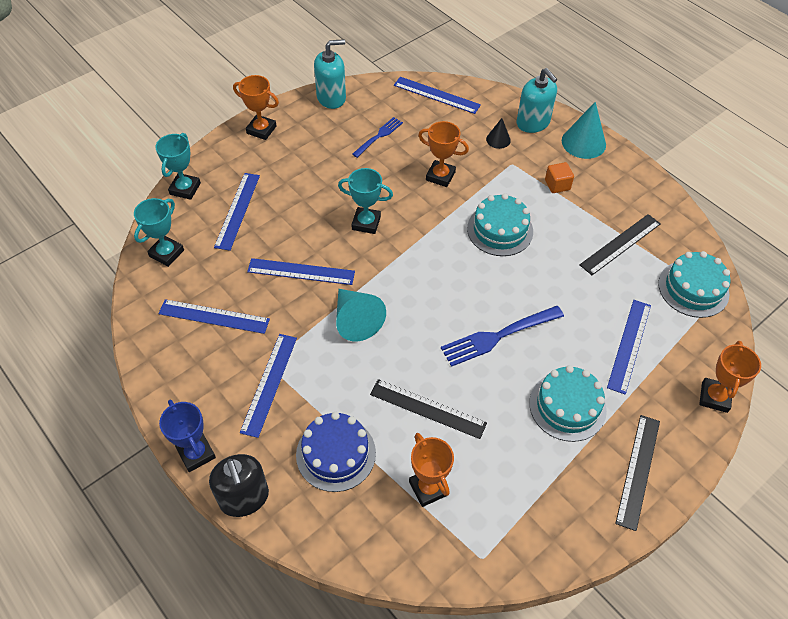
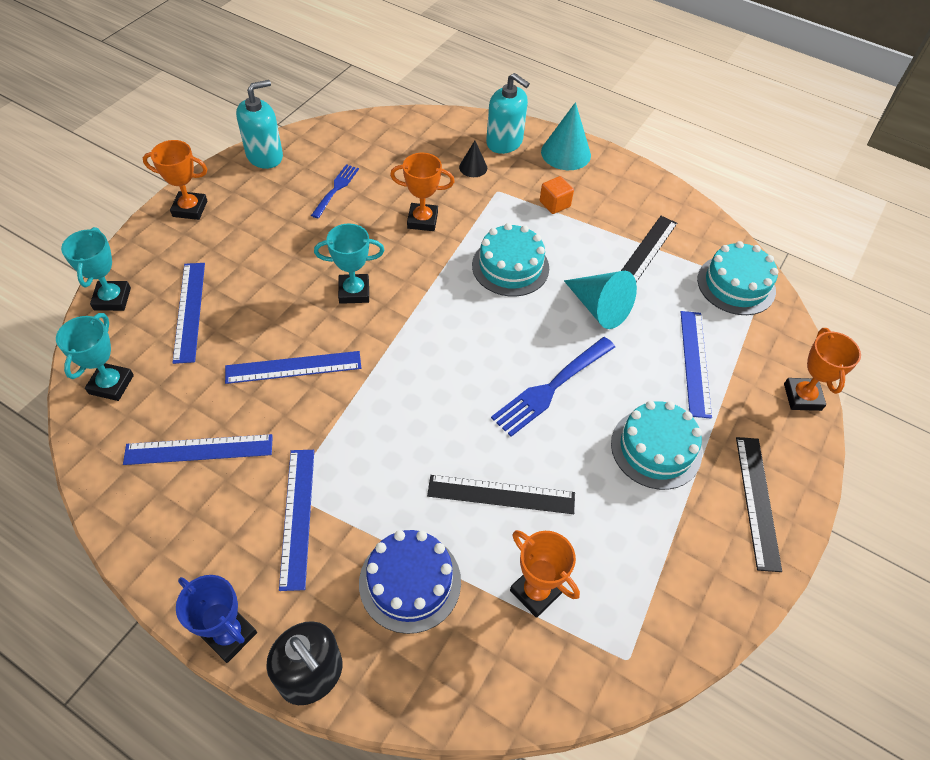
camera: 20 degrees left, 0 degrees up
(356, 320) = (380, 410): turquoise cone -> turquoise cone (599, 308)
(436, 95) = (387, 131): blue ruler -> none

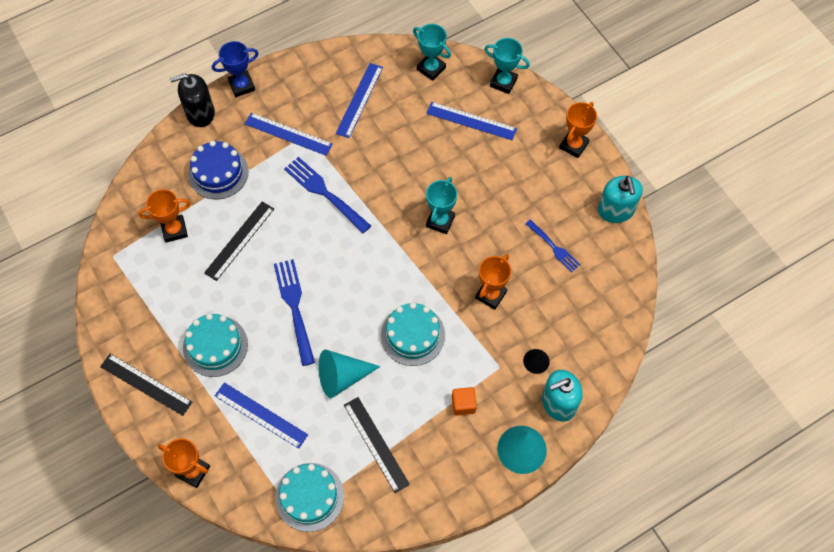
camera: 120 degrees right, 10 degrees up
(293, 367) = (393, 164): blue ruler -> none
(375, 424) = (325, 193): none -> blue fork

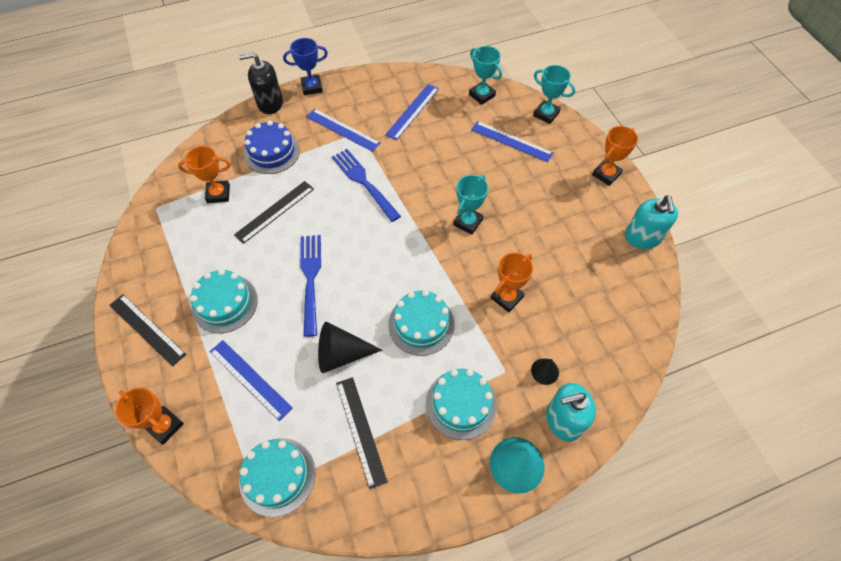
camera: 10 degrees right, 5 degrees down
(342, 377) = (341, 354): turquoise cone -> black cone
(463, 404) = (461, 404): orange cube -> turquoise cake
(553, 247) = (576, 262): blue fork -> none

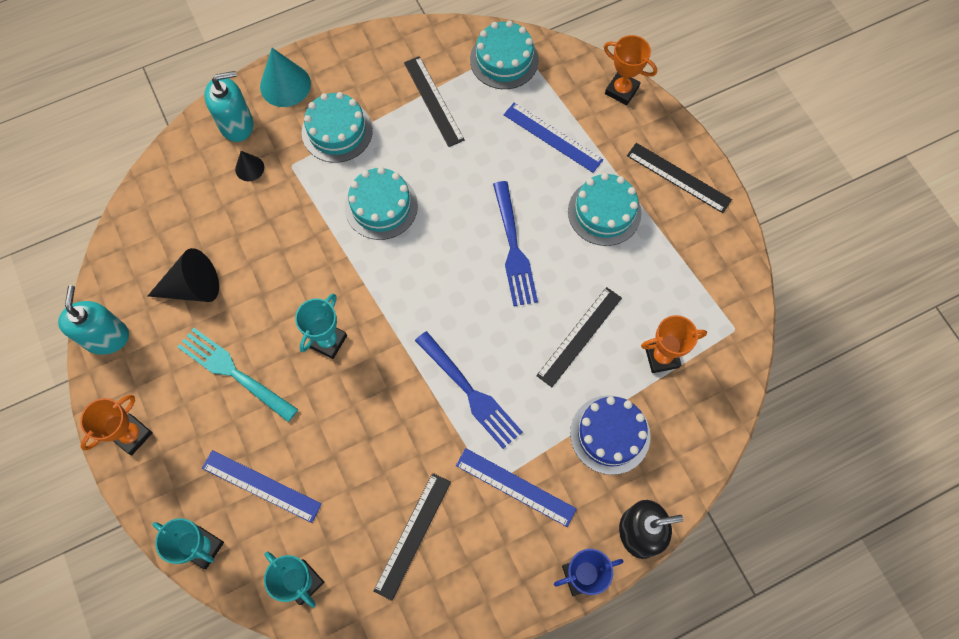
camera: 175 degrees right, 10 degrees up
(341, 354) = (464, 168): black cone -> black cone (193, 287)
(413, 111) = (412, 535): blue ruler -> black ruler
(507, 297) = (284, 244): orange trophy -> none
(537, 206) = (235, 373): none -> turquoise fork

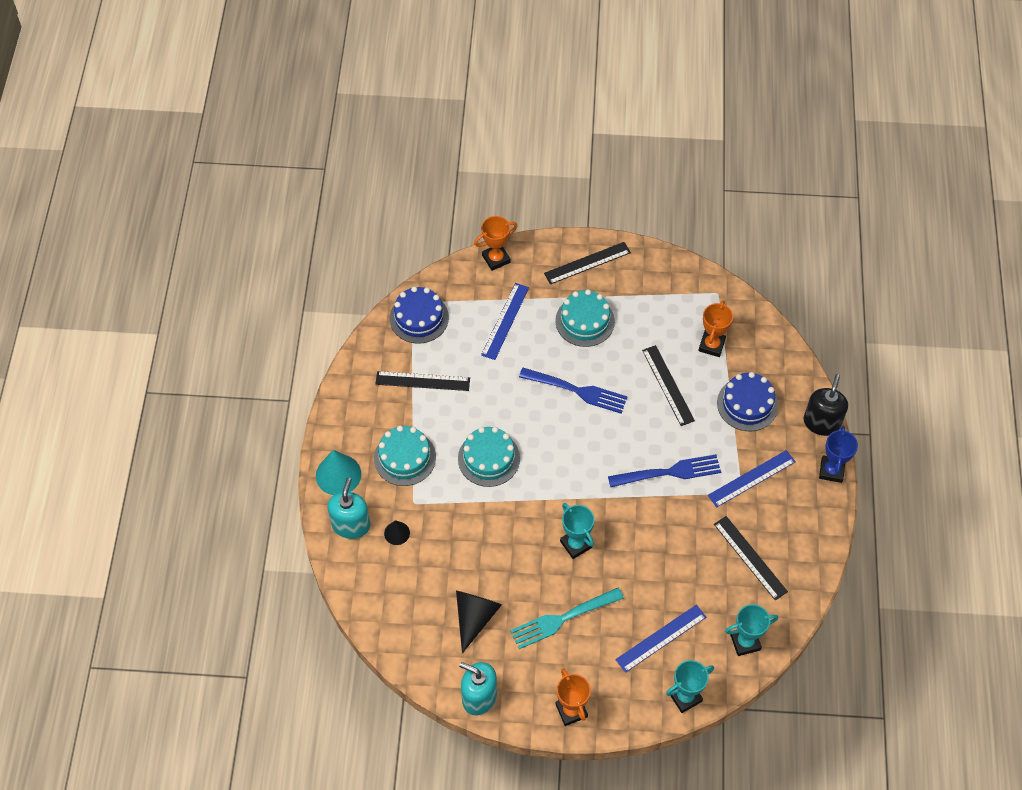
camera: 60 degrees left, 10 degrees down
(504, 60) = (419, 318): turquoise cake -> blue cake
(553, 137) = (505, 321): blue ruler -> blue ruler turned 45 degrees counterclockwise

